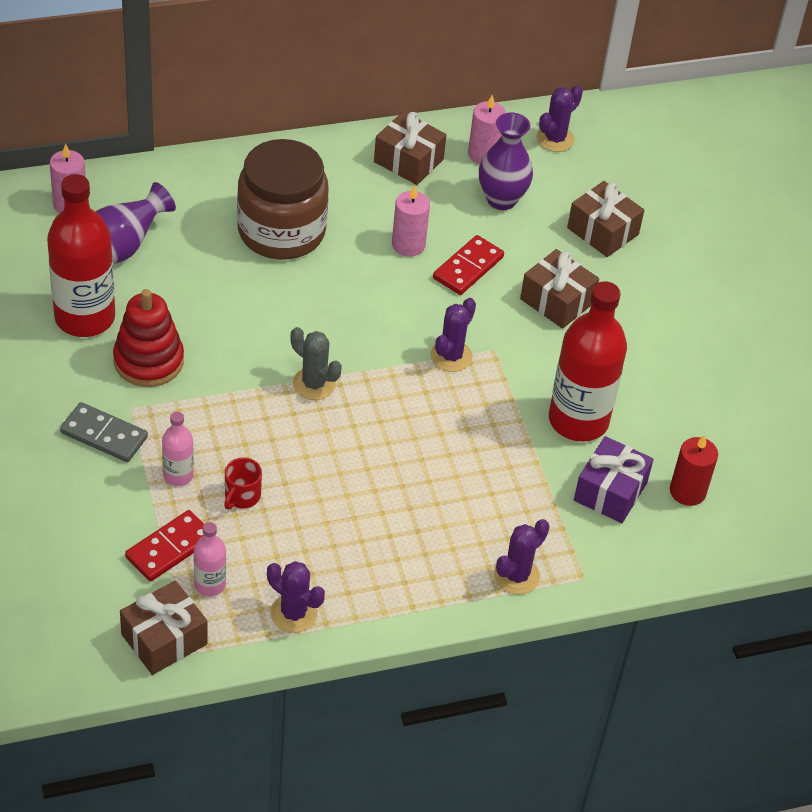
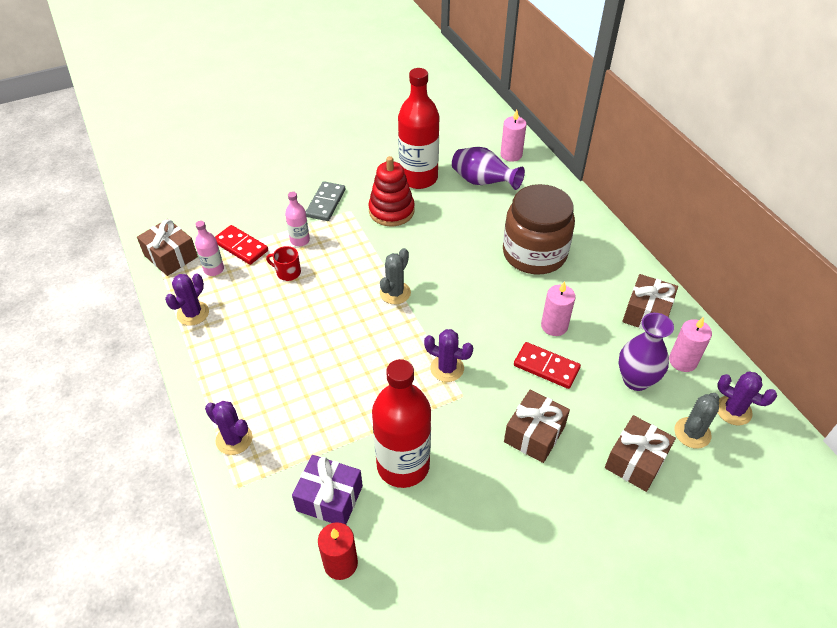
camera: 85 degrees right, 0 degrees up
(576, 178) = (692, 433): none -> grey cactus

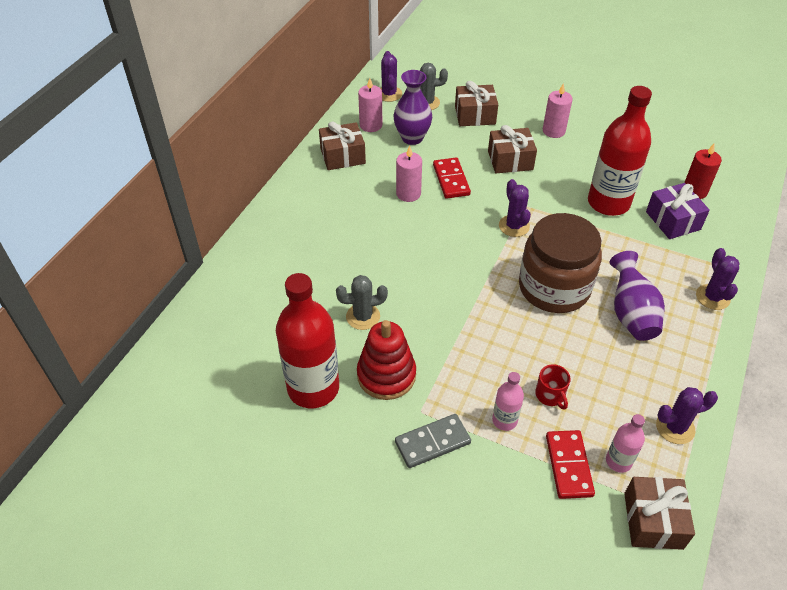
camera: 130 degrees left, 0 degrees up
(395, 293) = (482, 301): grey cactus -> grey cactus (363, 316)
(483, 182) = (271, 330): purple vase -> purple vase (631, 314)
(511, 155) = (202, 334): pink candle -> pink candle (553, 131)
(534, 253) = (339, 242): brown jar -> brown jar (554, 288)

